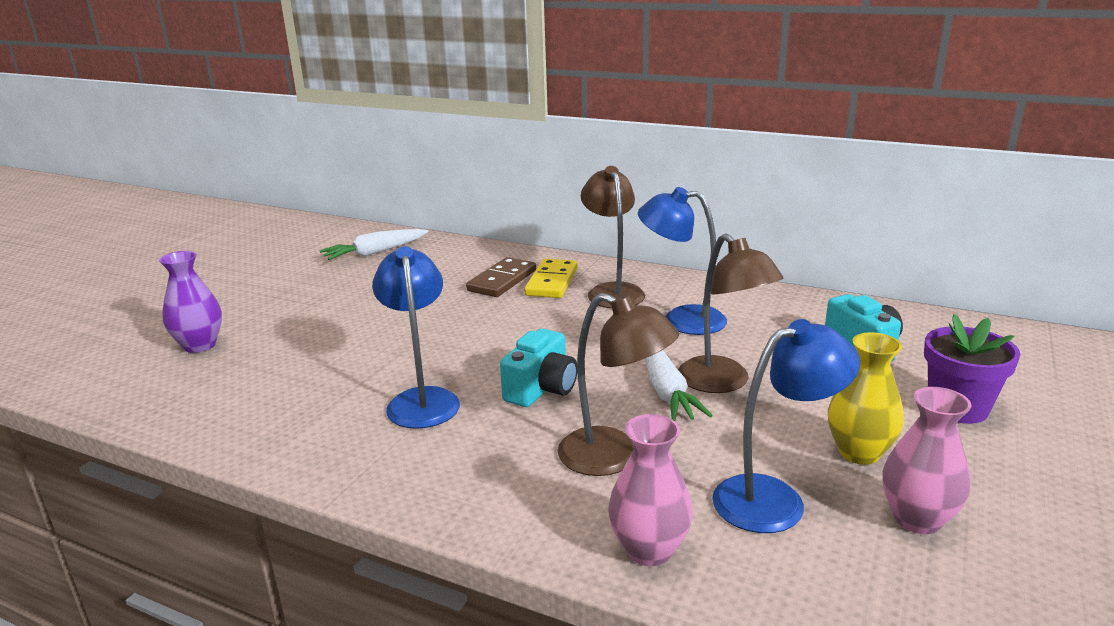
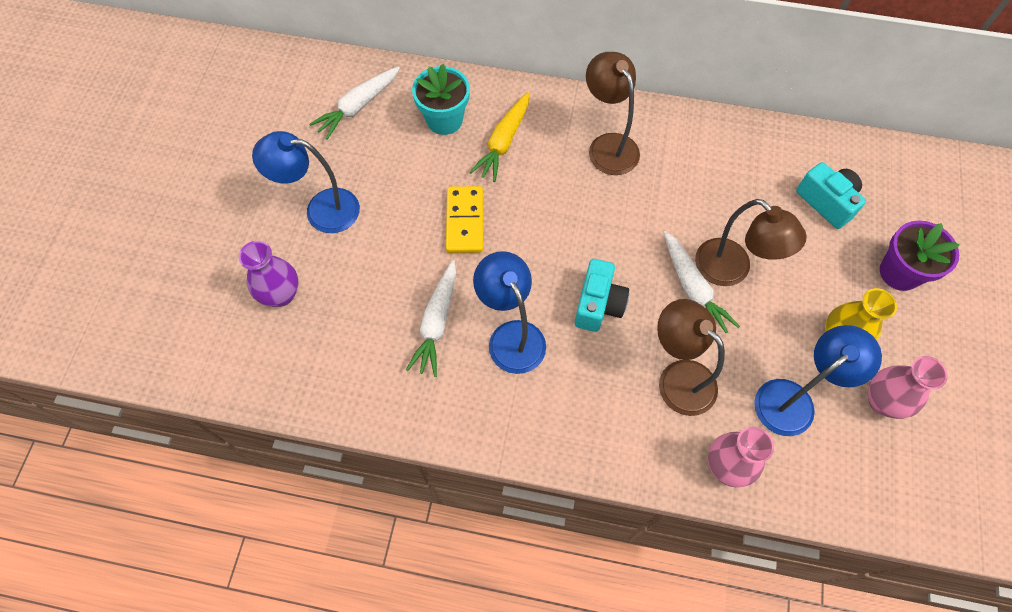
camera: 15 degrees left, 40 degrees up
(344, 381) = (437, 322): none -> white carrot
(452, 265) = (444, 120): none -> turquoise flower pot
(502, 281) = (503, 142): brown domino -> yellow carrot
(552, 282) = (549, 137): yellow domino -> yellow domino (465, 221)
(614, 458) = (678, 378): brown lamp -> brown lamp turned 150 degrees counterclockwise
(681, 319) = (678, 183): blue lamp -> blue lamp (321, 210)

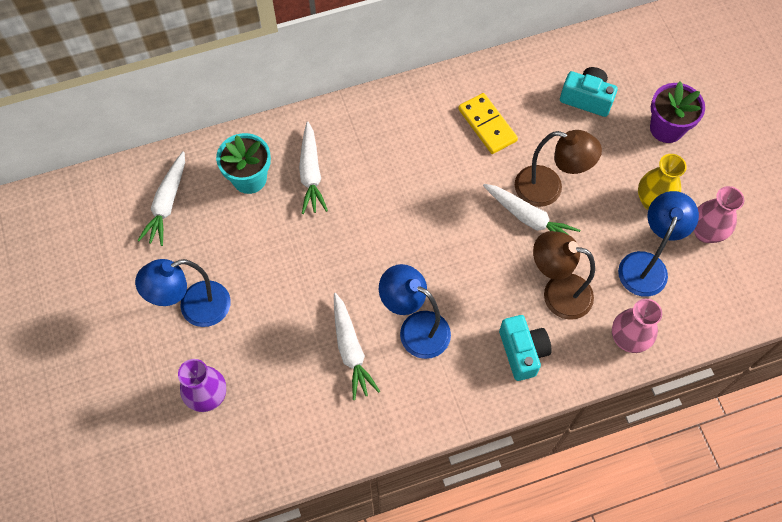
camera: 30 degrees left, 0 degrees up
(465, 221) = (321, 256): yellow domino -> yellow domino (487, 125)
(503, 142) = (311, 173): yellow carrot -> white carrot
(598, 304) = (466, 268): turquoise camera -> turquoise camera (522, 352)
(608, 145) = (397, 134): brown lamp -> none

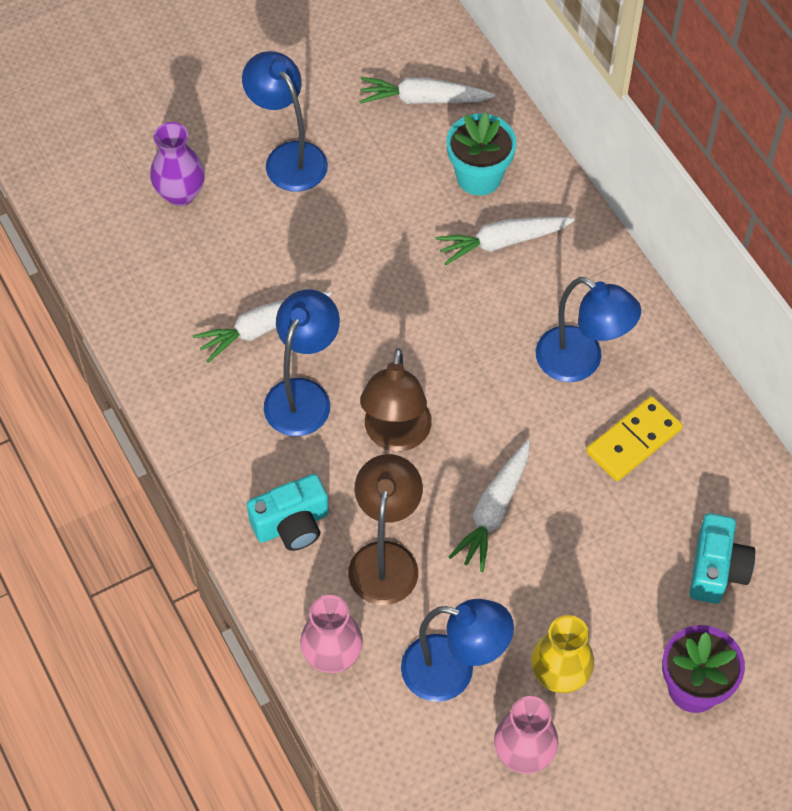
camera: 80 degrees right, 5 degrees down
(421, 144) = (580, 362): none -> blue lamp
(548, 189) = (547, 532): brown lamp -> brown lamp (396, 436)

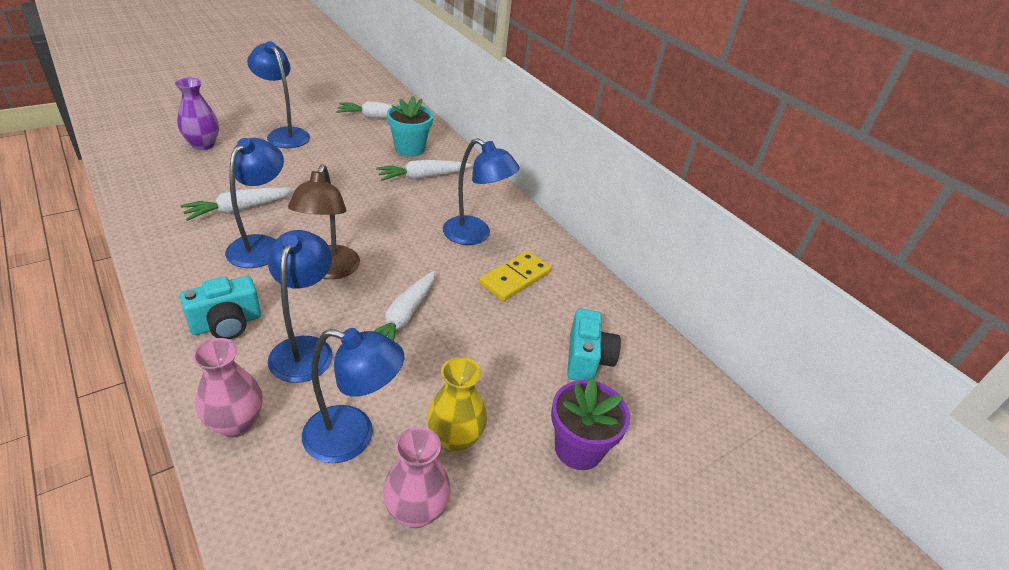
camera: 10 degrees left, 20 degrees down
(385, 558) = (305, 348): brown lamp -> blue lamp

